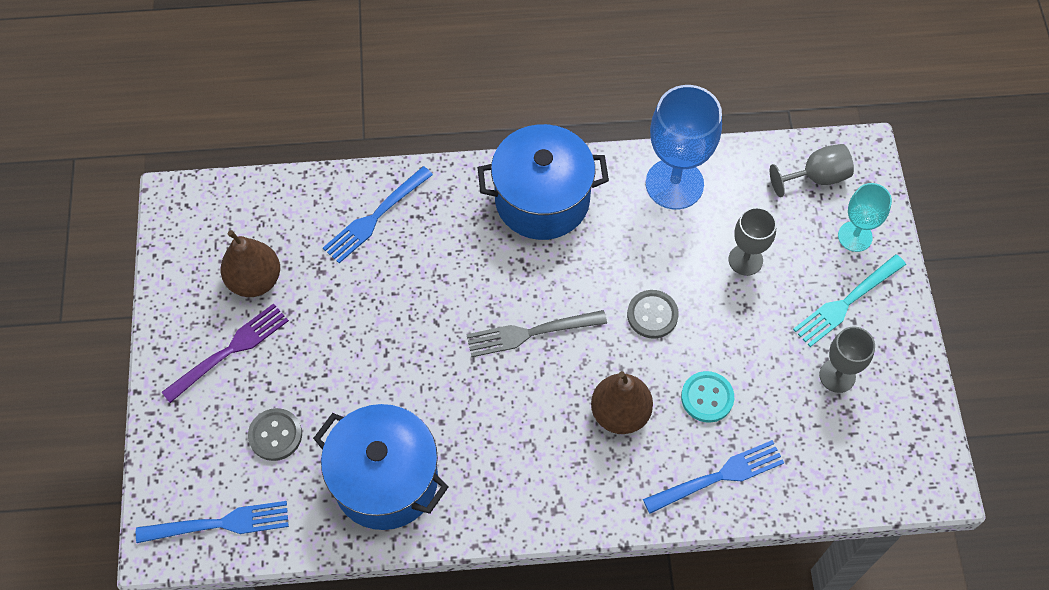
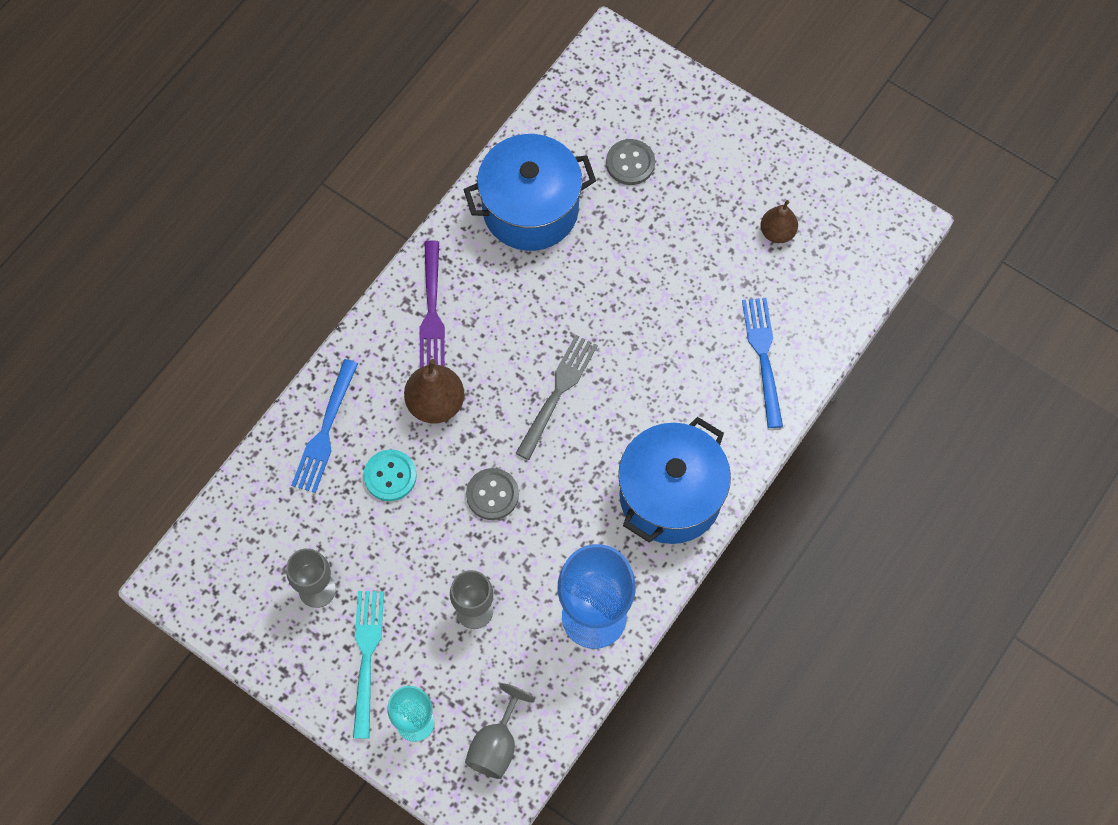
camera: 130 degrees right, 5 degrees up
(219, 524) = (593, 88): blue fork -> none
(230, 351) = (728, 177): purple fork -> purple fork (432, 310)
(255, 280) = (777, 232): brown pear -> brown pear, size x0.65

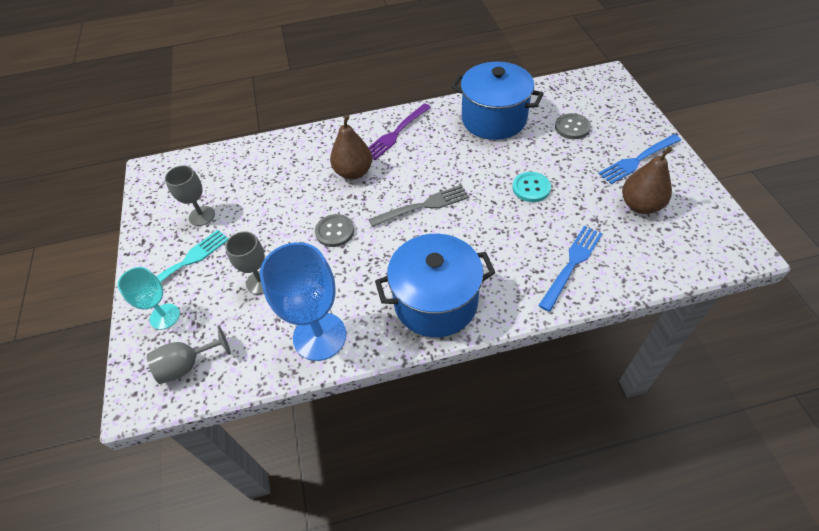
camera: 45 degrees right, 15 degrees down
(325, 430) = (289, 152): blue fork -> blue fork (638, 160)
(390, 476) = (295, 189): turquoise button -> turquoise button (531, 188)
(777, 232) = (640, 205): brown pear -> brown pear, size x1.54

